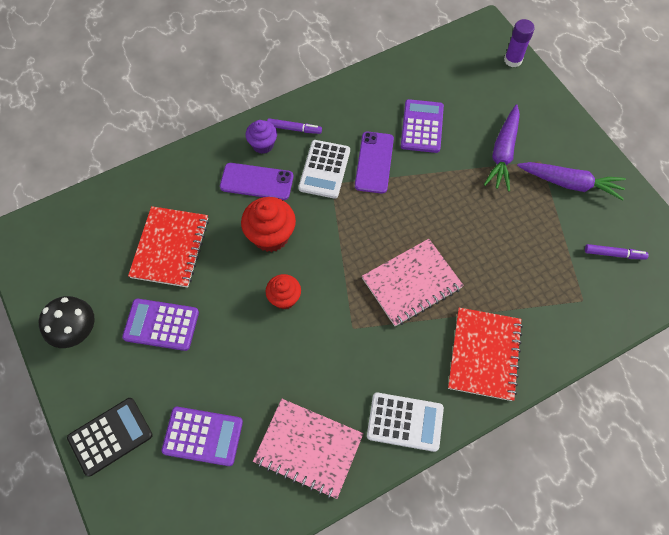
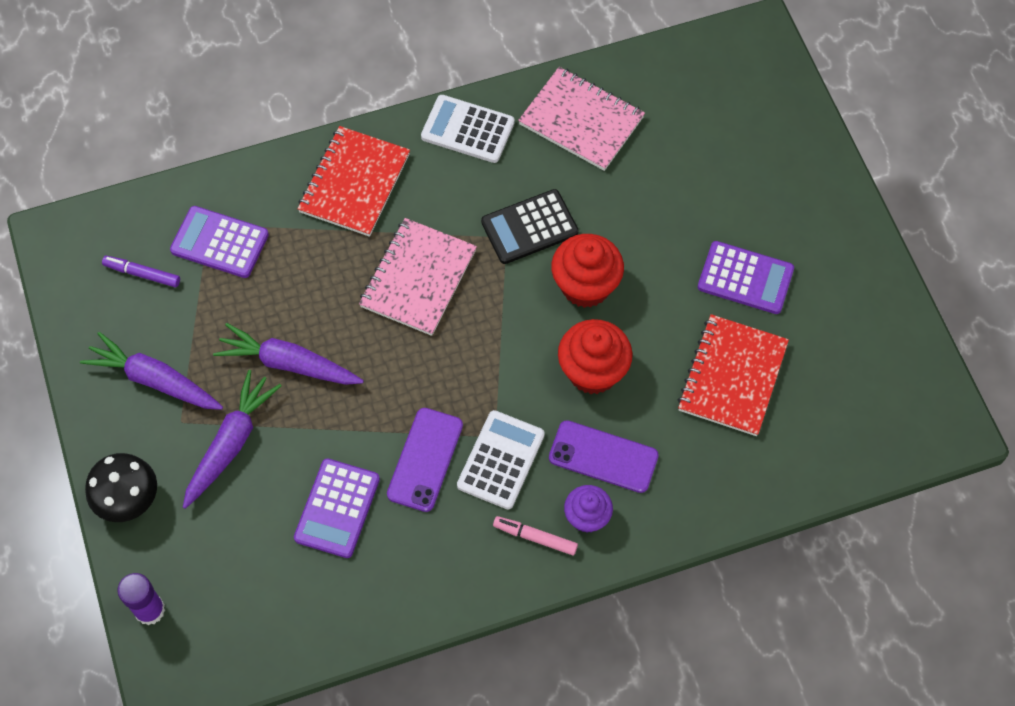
camera: 170 degrees left, 0 degrees up
(76, 331) = (853, 287): black mushroom -> black mushroom (128, 500)
(110, 436) = (804, 166): black calculator -> black calculator (529, 227)
(203, 436) = (699, 150): purple calculator -> purple calculator (220, 243)
(284, 298) = (585, 286): red cupcake -> red cupcake, size x1.58
(294, 129) = (535, 537): purple marker -> pink marker
(412, 283) = (418, 278): pink notebook -> pink notebook turned 45 degrees counterclockwise
(484, 208) = (288, 363): none -> purple carrot

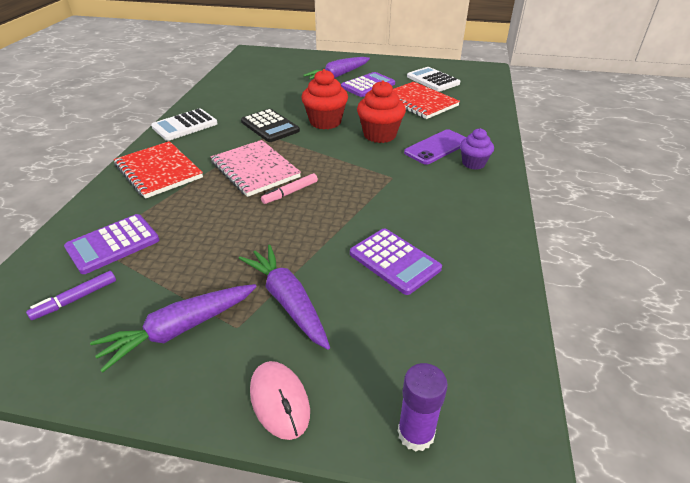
camera: 60 degrees left, 25 degrees down
(128, 500) = (279, 401): black mushroom -> pink mouse
(288, 363) = (252, 244): purple carrot -> purple carrot (338, 75)
(425, 459) = (387, 208): purple phone -> none
(501, 460) = (411, 180): white calculator -> white calculator (433, 80)
(529, 227) = (270, 126): black calculator -> black calculator turned 45 degrees counterclockwise
(535, 537) = (476, 184): pink marker -> pink marker (290, 192)
(581, 121) = (229, 96): pink notebook -> none

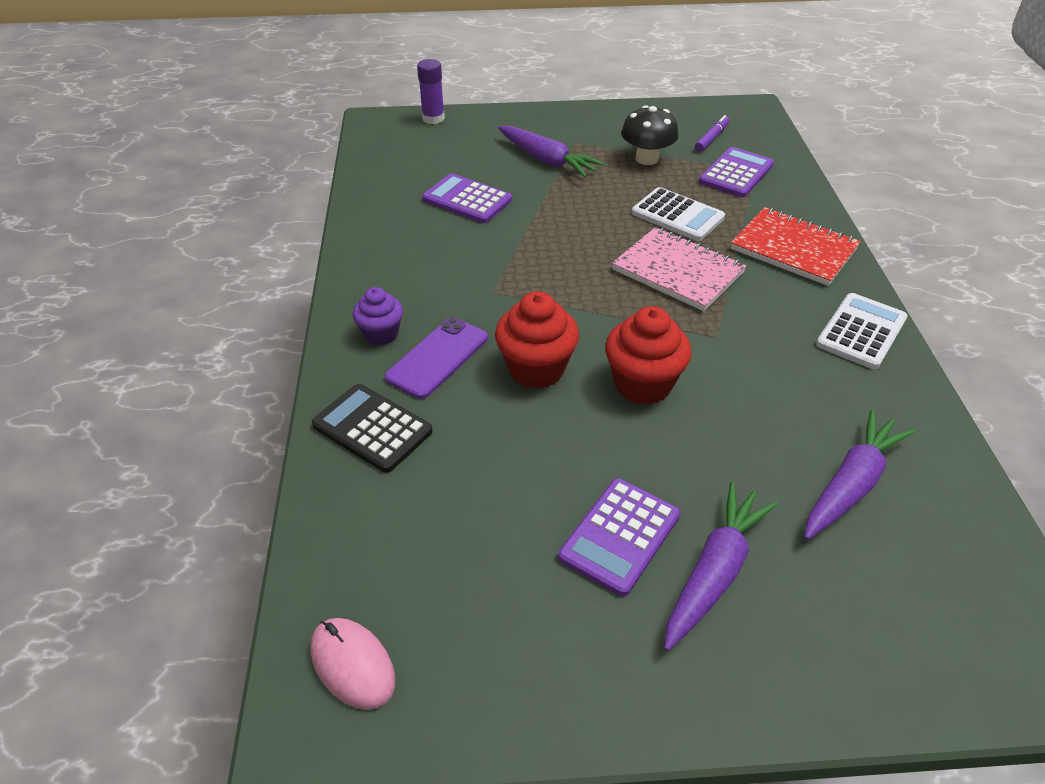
camera: 165 degrees right, 5 degrees up
(178, 281) = (646, 159): none -> black mushroom
(179, 330) = (614, 135): purple carrot -> purple carrot (851, 484)
(270, 126) = (727, 355): black calculator -> black calculator (372, 428)
(279, 401) = (520, 118): pink mouse -> pink mouse (353, 664)
(290, 192) = (610, 248): pink marker -> none
(419, 102) = (486, 486): red notebook -> none
(433, 80) = (466, 603): white calculator -> white calculator (677, 215)

